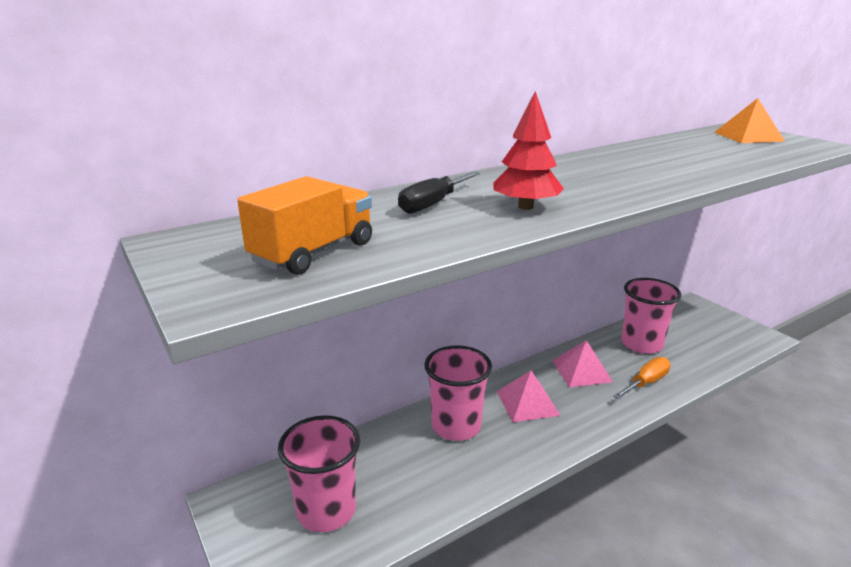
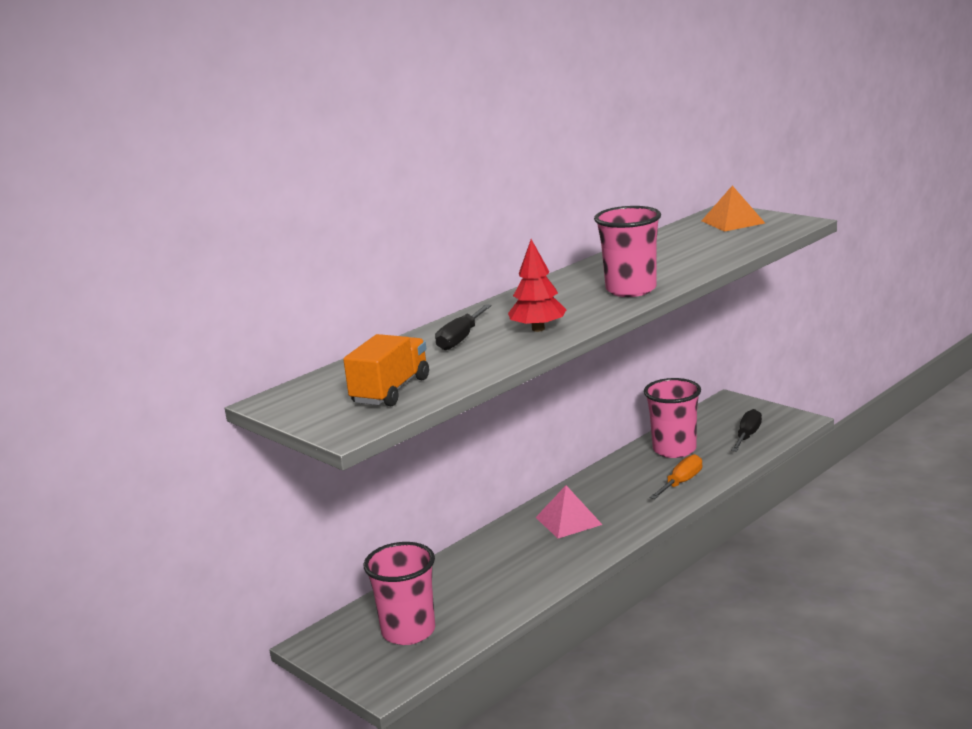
camera: 10 degrees left, 5 degrees down
(456, 426) = (504, 552): pink cup -> pink cup (631, 290)
(581, 371) = (616, 484): pink pyramid -> none
(714, 343) = (747, 436): none -> black screwdriver

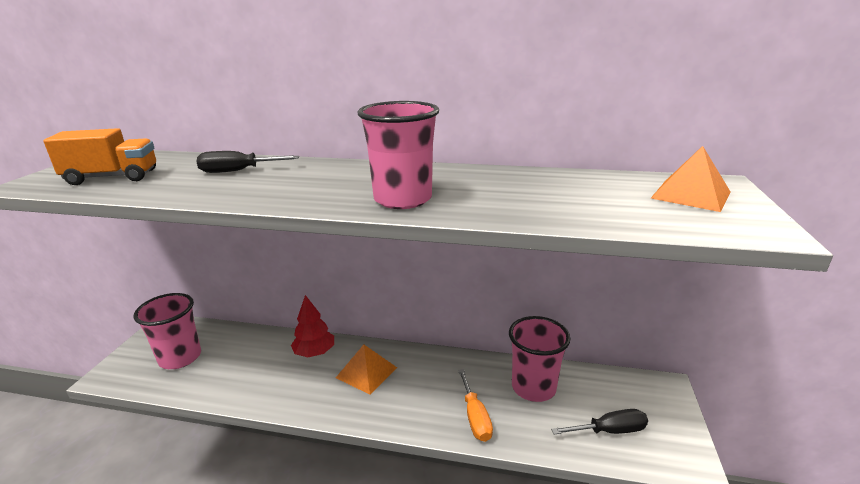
camera: 55 degrees right, 5 degrees up
(538, 329) = (268, 189): red tree -> red tree (315, 352)
(568, 521) = (366, 372): pink pyramid -> orange pyramid
(681, 483) = (475, 417): orange screwdriver -> orange screwdriver turned 75 degrees clockwise

